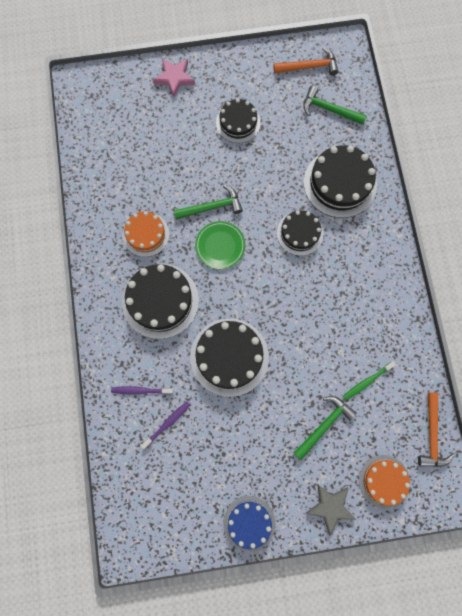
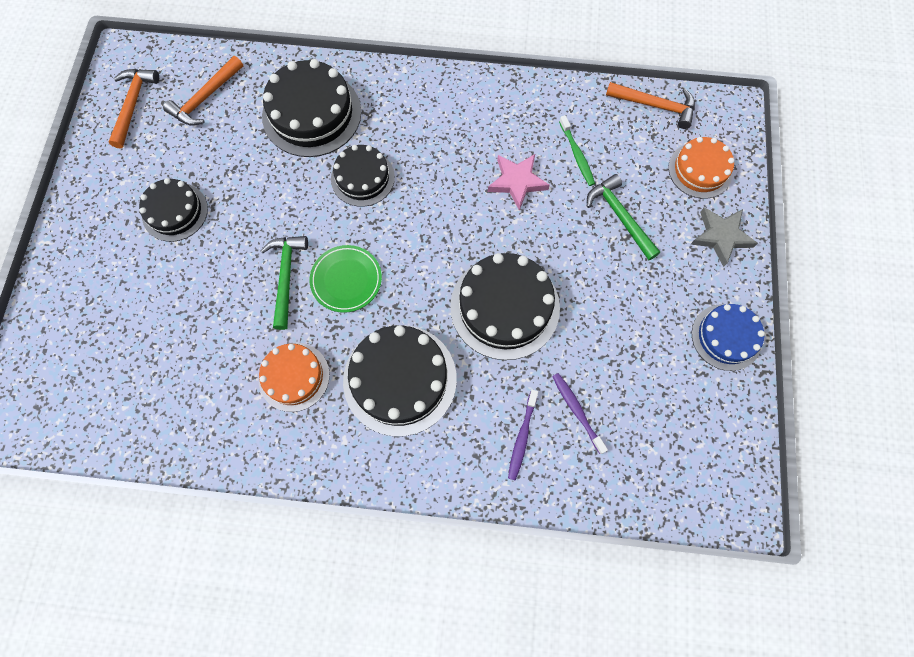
camera: 75 degrees left, 5 degrees down
(174, 78) = (67, 279): pink star -> pink star (517, 182)
(329, 109) = (205, 98): green hammer -> orange hammer

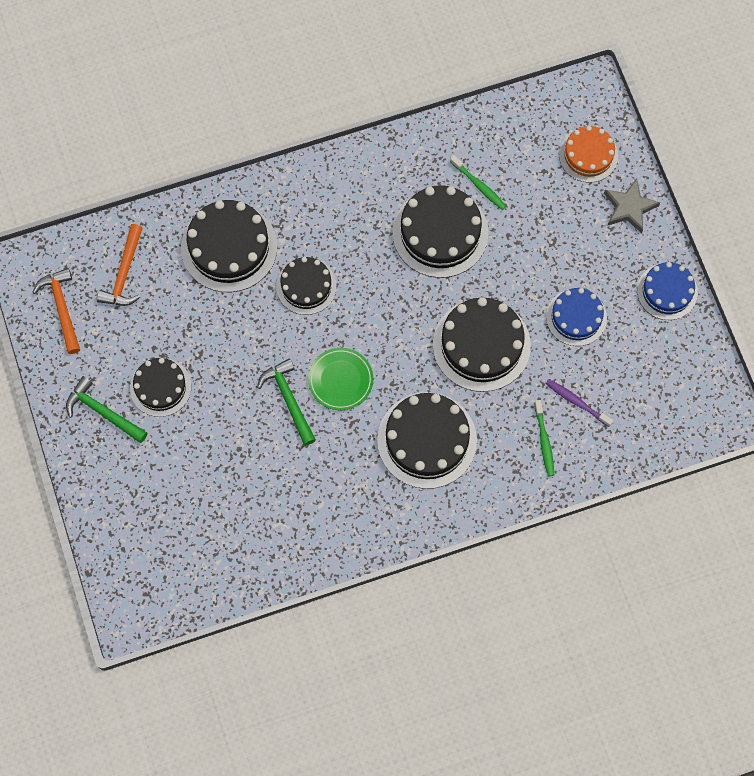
camera: 25 degrees left, 0 degrees up
(294, 377) = (341, 476): orange cake -> none
(517, 182) = (440, 232): pink star -> black cake
(522, 437) = (544, 441): purple toothbrush -> green toothbrush
(616, 322) = (576, 317): none -> blue cake
(620, 216) = (540, 226): green hammer -> green hammer (103, 412)
(655, 106) = (526, 111): orange hammer -> none

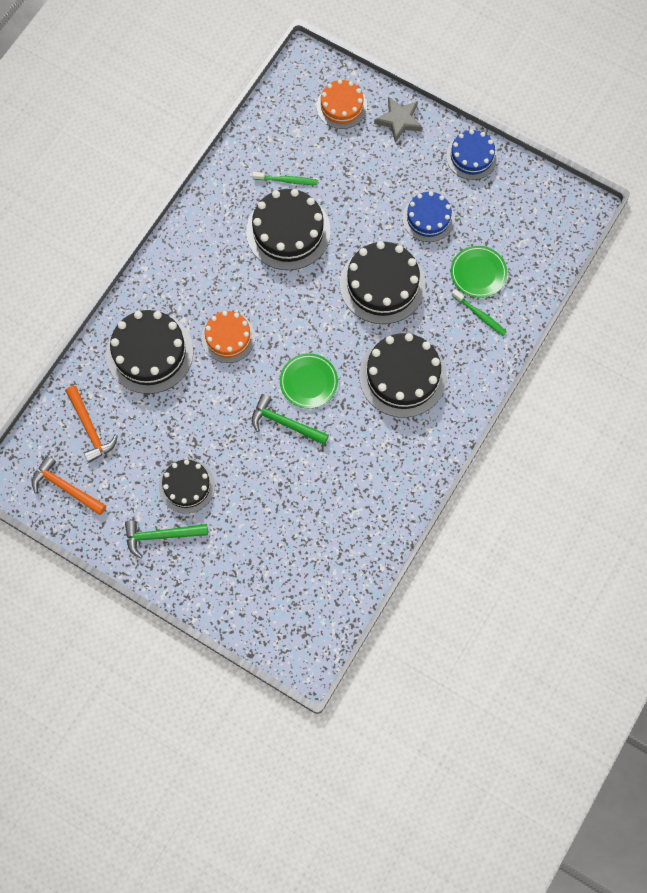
camera: 40 degrees left, 0 degrees up
(306, 286) = (228, 337): black cake -> orange cake
(577, 402) = (478, 273): purple toothbrush -> green plate

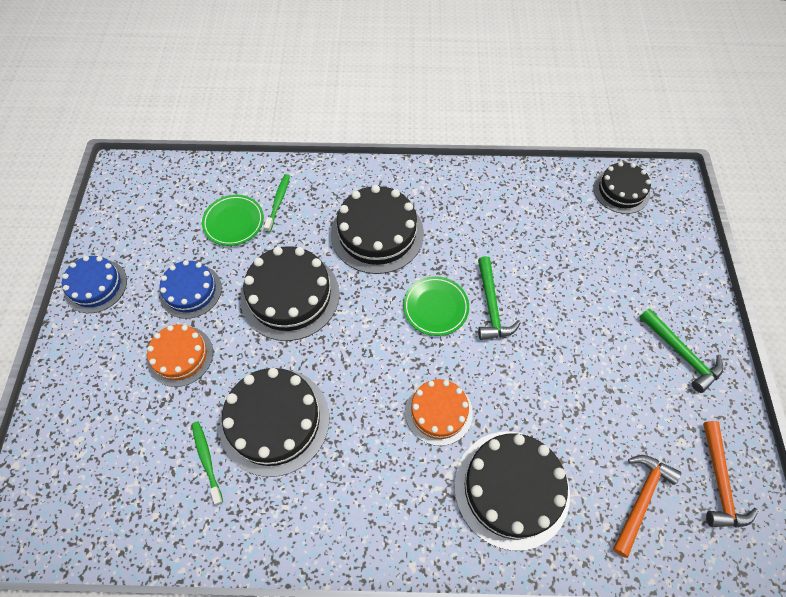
camera: 120 degrees left, 10 degrees down
(187, 486) = (617, 359): black cake -> black cake (621, 190)
(341, 106) = (73, 452): orange cake -> orange cake (180, 356)
(399, 120) = (72, 378): grey star -> none

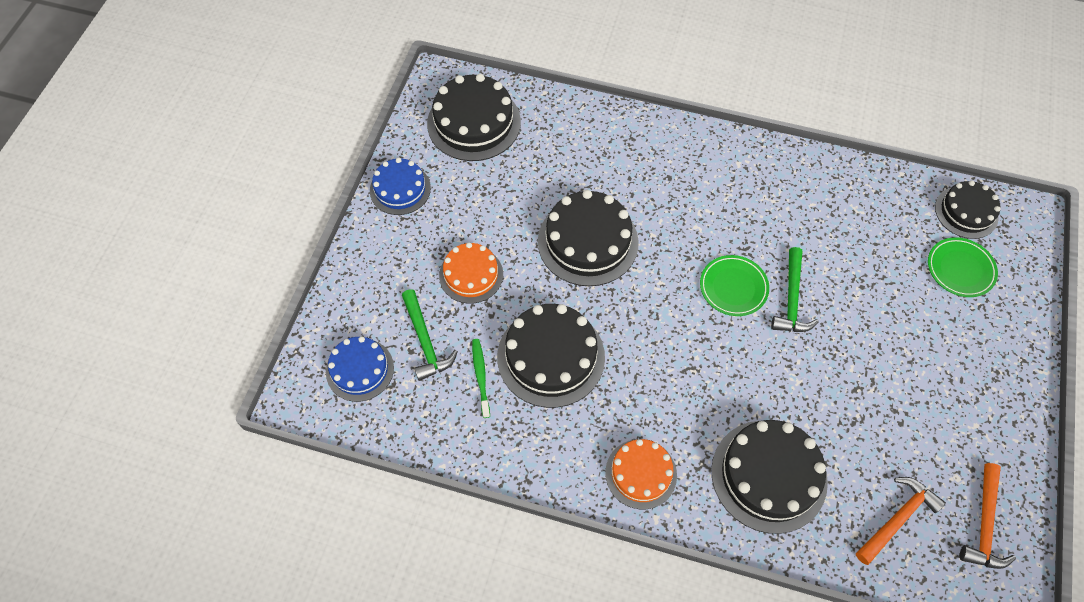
camera: 15 degrees right, 0 degrees up
(191, 291) = (490, 215): blue cake -> blue cake (360, 369)
(233, 222) = (544, 155): green plate -> green plate (960, 269)
(278, 202) = (593, 145): green toothbrush -> none
(377, 233) = (689, 199): black cake -> black cake (474, 123)
(438, 412) = (713, 388): orange cake -> orange cake (641, 473)
(681, 354) = (982, 394): green hammer -> green hammer (425, 341)

